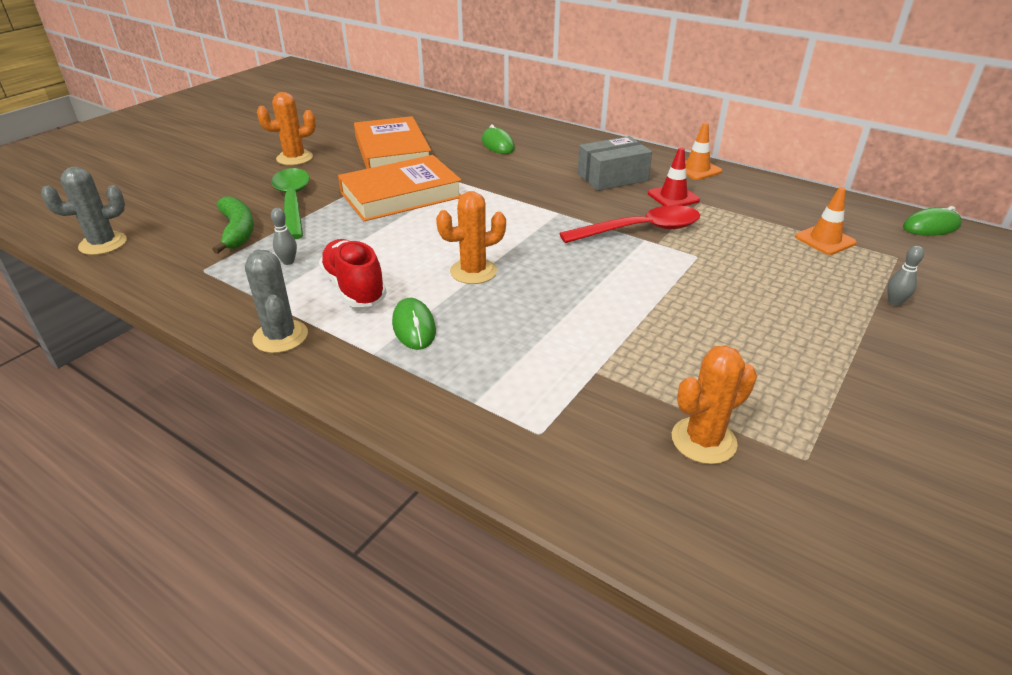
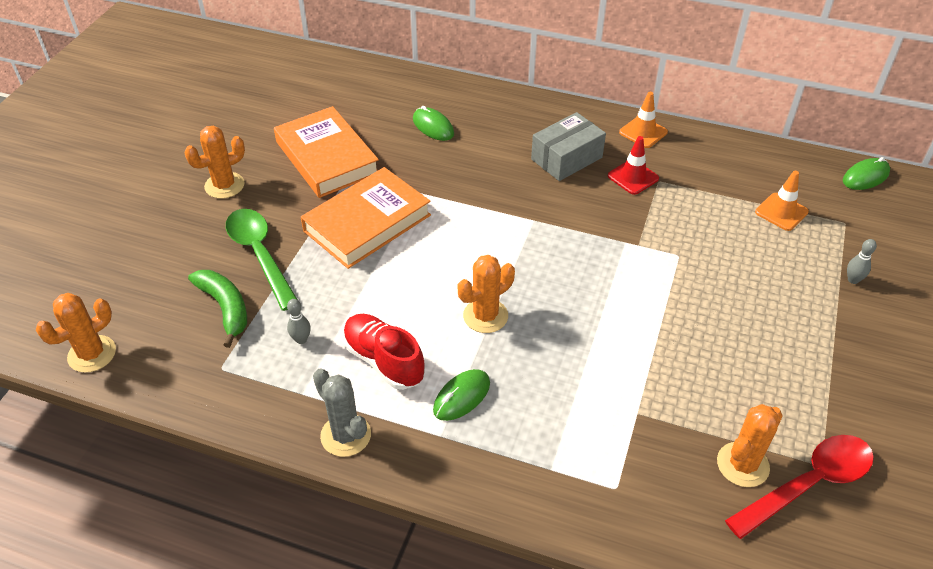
camera: 15 degrees left, 10 degrees up
(103, 244) = (92, 354): grey cactus -> orange cactus
(414, 327) = (461, 396): green mouse -> green mouse turned 75 degrees clockwise
(640, 230) = (617, 230): red spoon -> red spoon (808, 484)

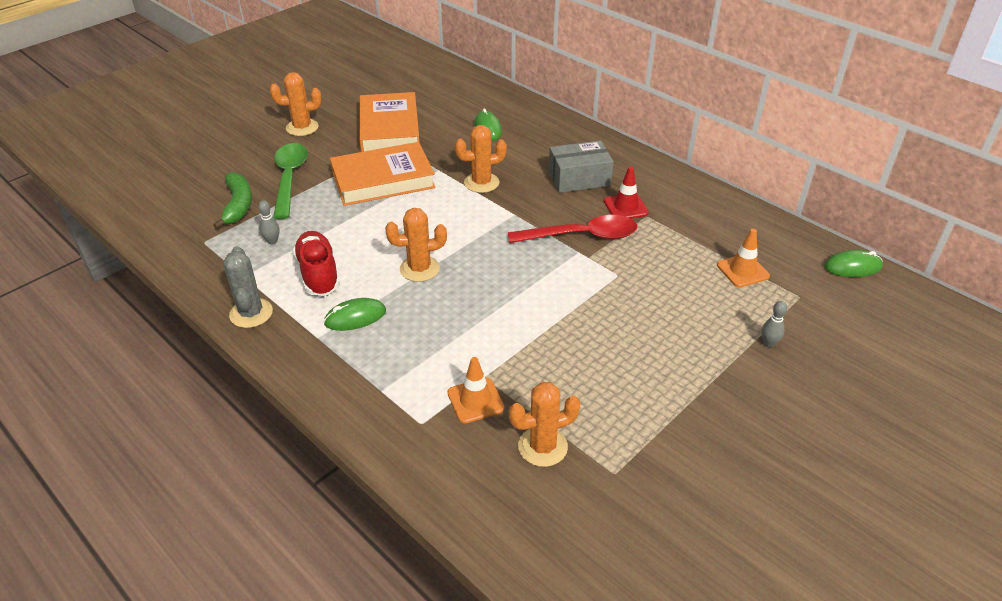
camera: 25 degrees right, 5 degrees down
(92, 354) = (131, 206): orange cactus -> orange cactus (481, 183)
(643, 132) = (663, 177): orange traffic cone -> orange traffic cone (475, 400)
(808, 484) = (589, 483): red spoon -> red spoon (581, 236)

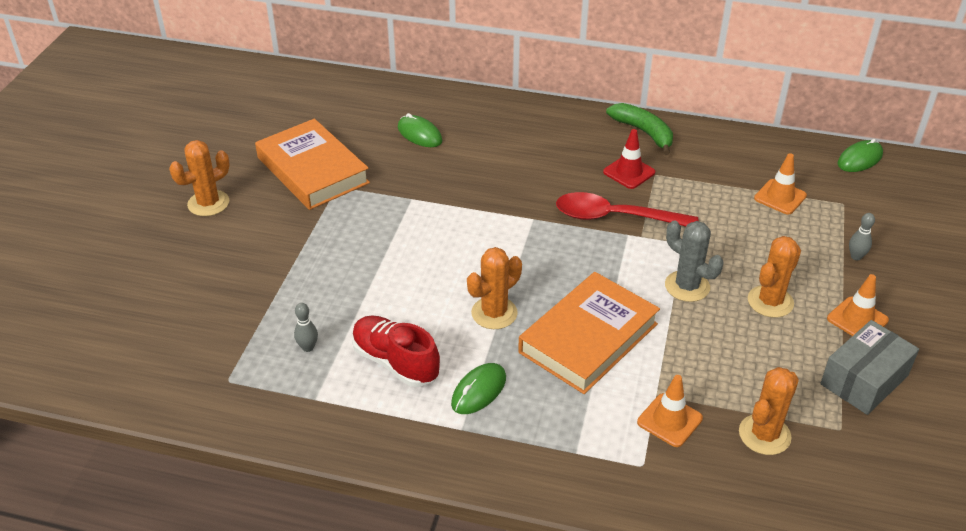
camera: 30 degrees left, 0 degrees up
(238, 205) = (225, 322): green banana -> green banana (643, 132)
(251, 313) = (365, 435): grey cactus -> grey cactus (687, 286)
(289, 179) = (255, 269): green spoon -> none
(383, 180) = (362, 231): orange book -> orange book (588, 338)
(481, 183) = (469, 197): orange cactus -> orange cactus (770, 302)
(579, 178) = (560, 158): grey box -> grey box (864, 380)
(581, 236) = (615, 217): red spoon -> red spoon turned 135 degrees counterclockwise
(719, 394) = (857, 319): none -> orange traffic cone

